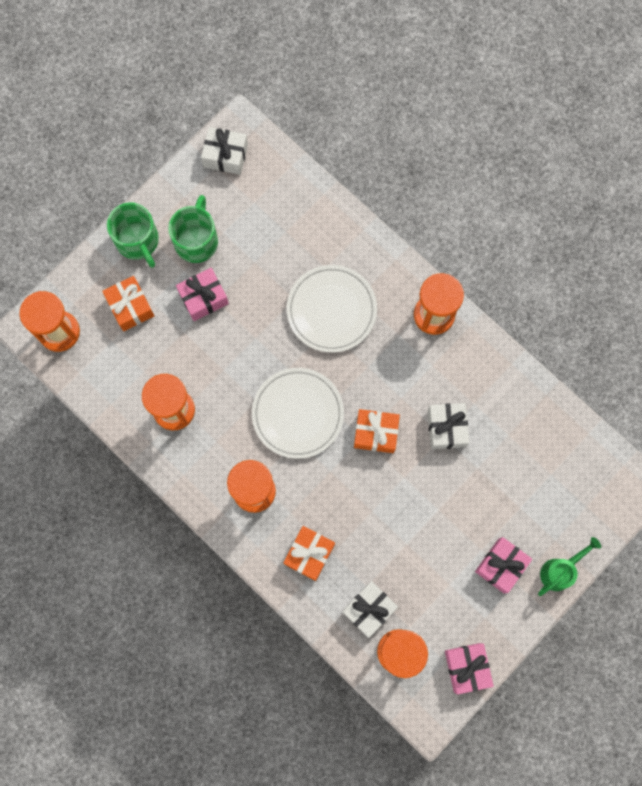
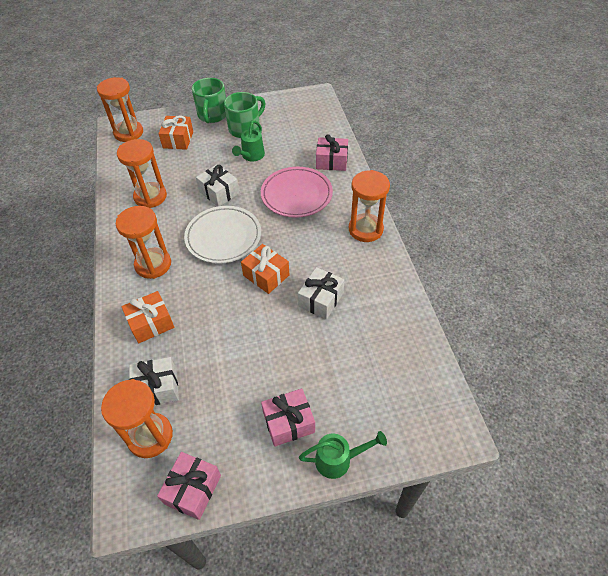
camera: 35 degrees right, 25 degrees down
(203, 298) = (223, 154): pink gift -> pink gift (331, 161)
(225, 156) = (297, 102): white gift -> white gift (219, 192)
(239, 281) = (251, 156): none -> green watering can
(331, 310) = (296, 195): white plate -> pink plate

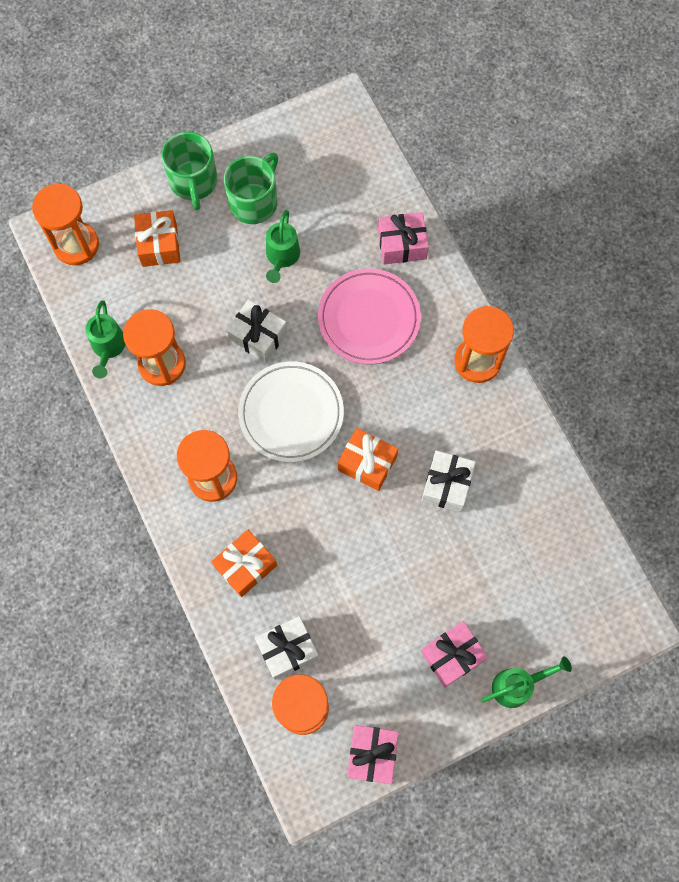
camera: 15 degrees left, 20 degrees up
(121, 183) = (108, 347): none -> green watering can

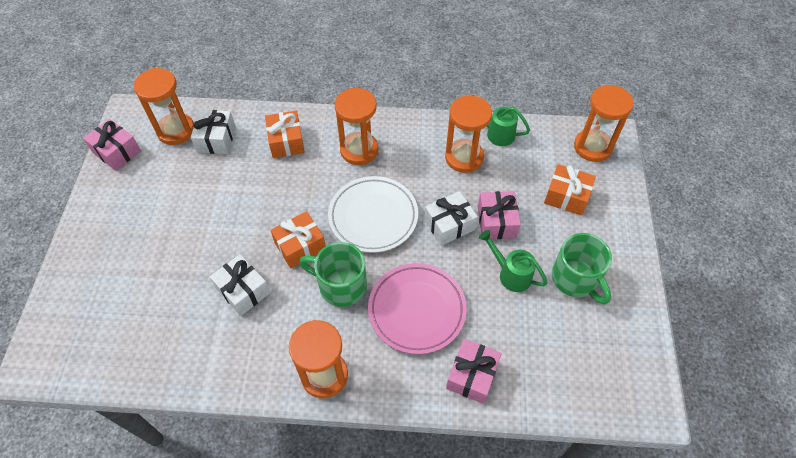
camera: 120 degrees right, 15 degrees down
(193, 182) = (616, 244): green mug -> green mug (341, 285)
(452, 655) = (128, 227): pink gift -> pink gift (496, 222)
(517, 685) = (74, 255): green watering can -> none

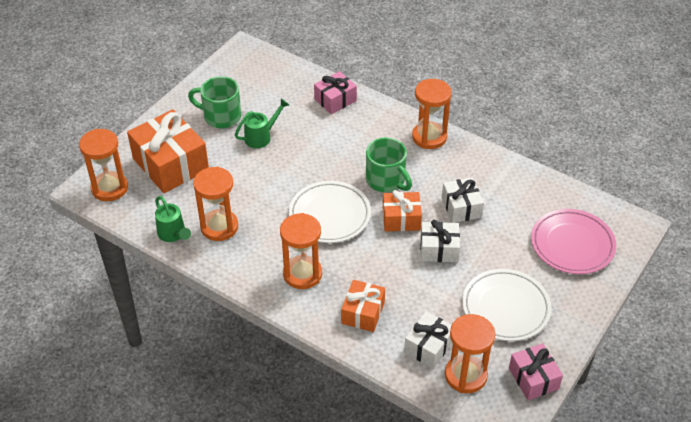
camera: 150 degrees left, 10 degrees down
(159, 201) = (505, 308): none -> white plate
(417, 310) = (343, 145): pink plate -> pink plate (572, 244)
(449, 225) = (276, 184): white gift -> white gift (439, 249)
(496, 222) = (239, 171): pink gift -> none
(511, 274) = (261, 137): green watering can -> green watering can turned 105 degrees counterclockwise
(566, 196) = (171, 164): orange gift -> orange gift, size x1.77
(575, 279) = (221, 116): green mug -> green mug turned 75 degrees counterclockwise

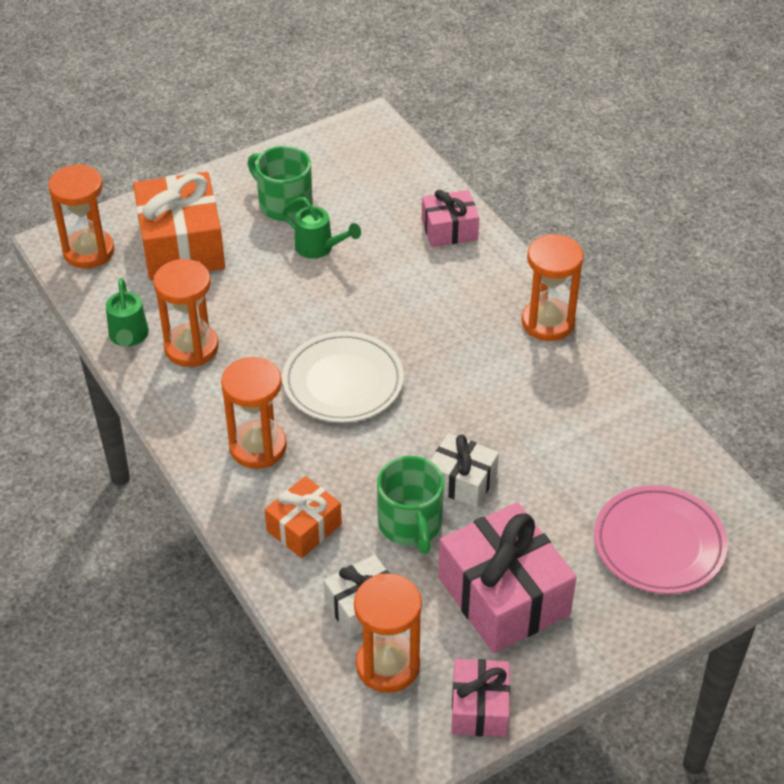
camera: 25 degrees right, 0 degrees up
(261, 137) = (318, 248): green watering can -> green watering can turned 45 degrees clockwise
(386, 180) = (449, 362): green mug -> green mug (410, 524)
(401, 219) = (436, 421): orange gift -> none
(461, 207) = (530, 435): white gift -> none
(505, 308) = (503, 596): white plate -> pink gift

